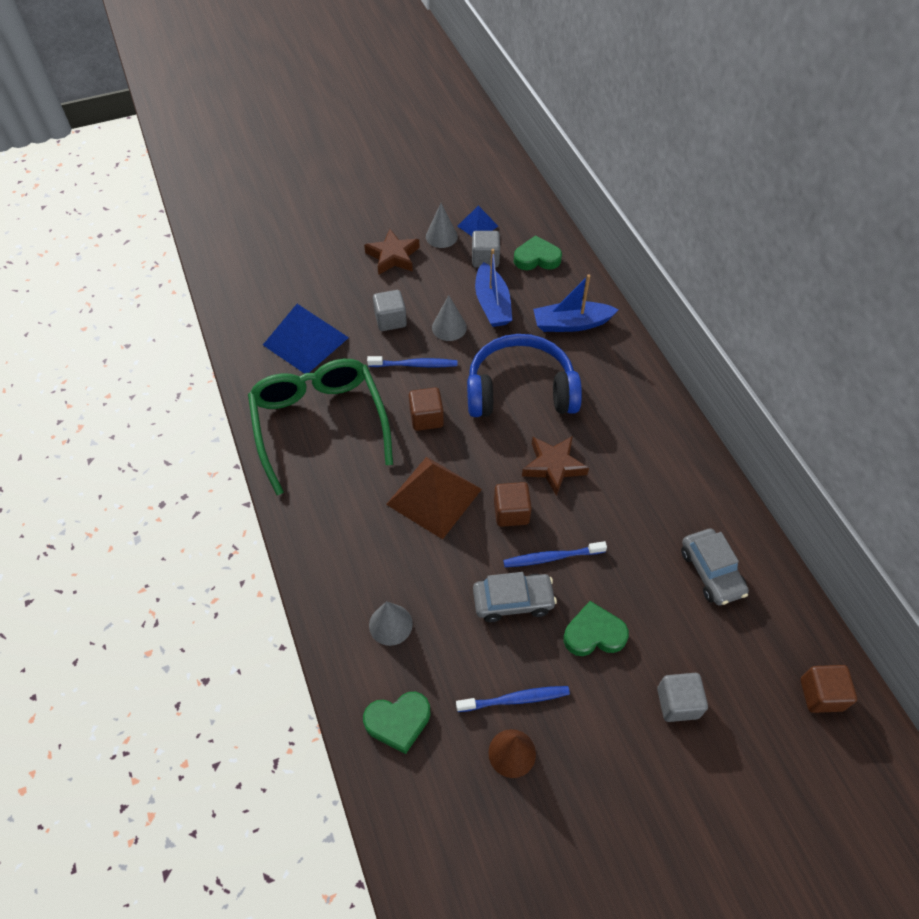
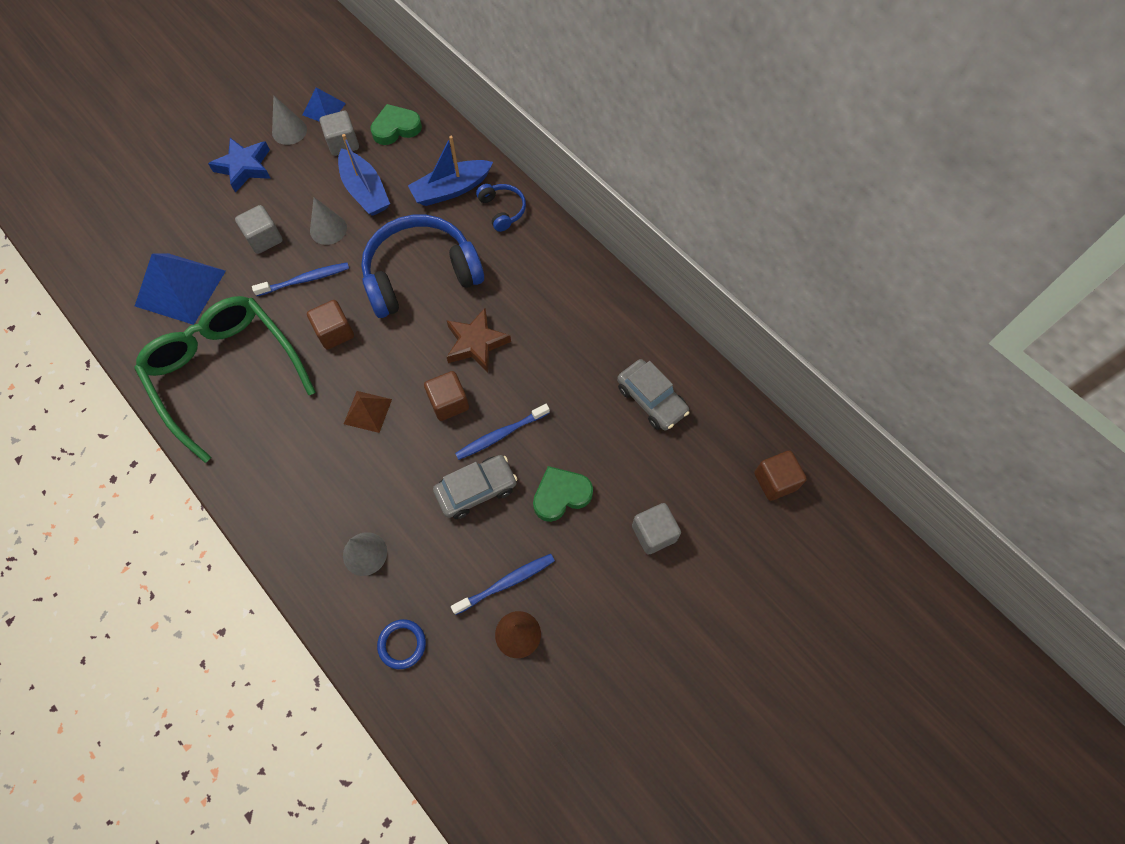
camera: 20 degrees left, 10 degrees up
(393, 256) = (244, 167): brown star -> blue star
(398, 722) = (402, 644): green heart -> blue ring
(434, 496) = (367, 411): brown pyramid -> brown pyramid, size x0.53
(614, 355) = (502, 210): none -> blue headphones

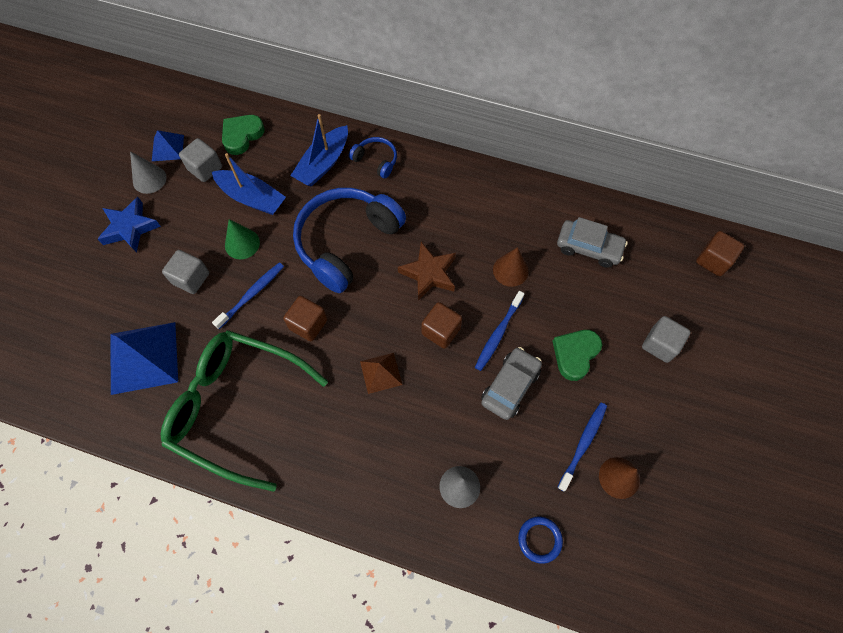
camera: 30 degrees left, 0 degrees up
(328, 229) = (242, 244): grey cone -> green cone
(556, 381) = (510, 270): none -> brown cone

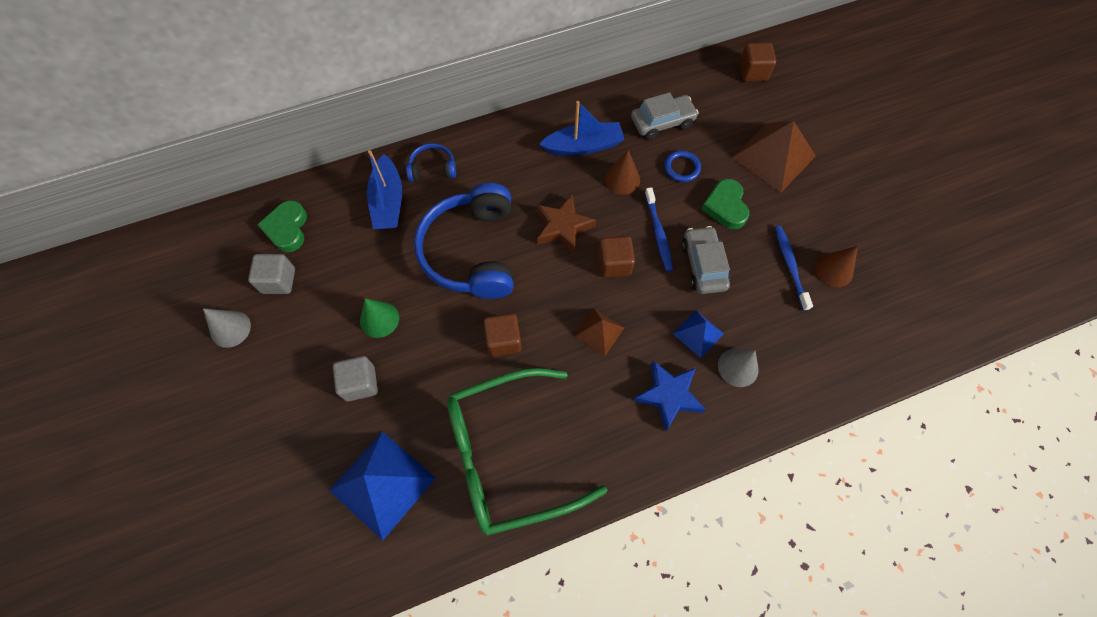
camera: 40 degrees left, 0 degrees up
(130, 228) = (254, 385): blue star -> blue star (668, 395)
(167, 148) = (221, 288): blue pyramid -> blue pyramid (698, 333)
(252, 198) = (350, 275): blue boat -> blue boat (583, 146)
(252, 294) = (430, 354): blue toothbrush -> none
(539, 539) = (825, 357): blue ring -> blue ring (682, 168)
(660, 344) = (773, 156): grey cube -> brown pyramid

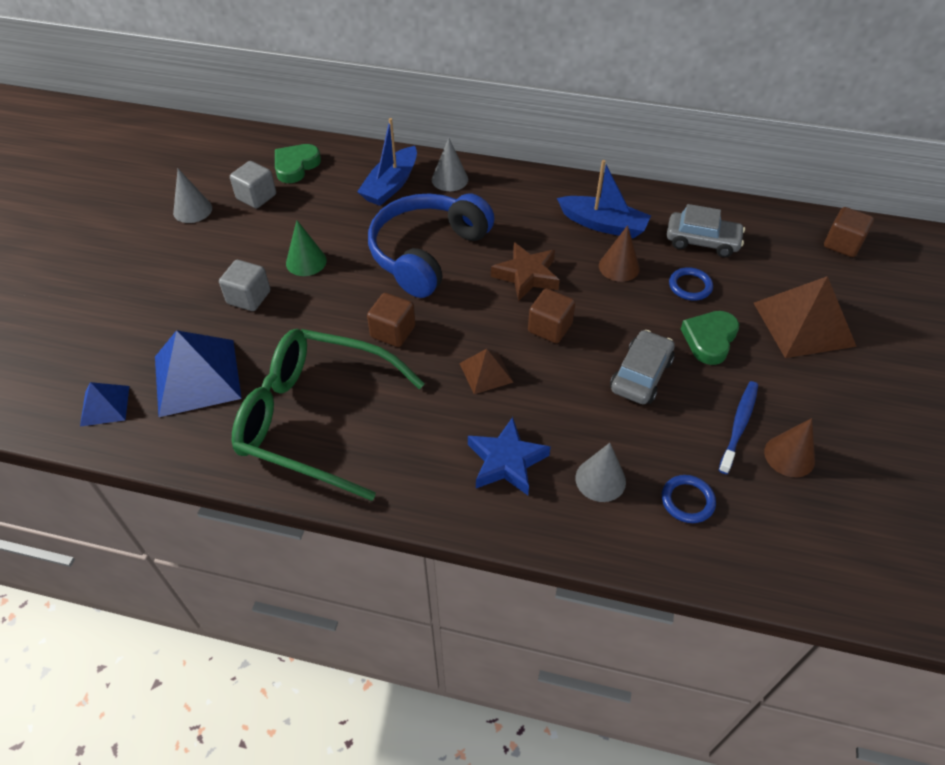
camera: 35 degrees right, 15 degrees down
(432, 168) = (449, 179): blue headphones -> grey cone
(658, 233) = (616, 326): blue toothbrush -> none
(698, 333) = (583, 428): blue pyramid -> blue pyramid (105, 405)
(800, 346) = (687, 501): none -> blue ring

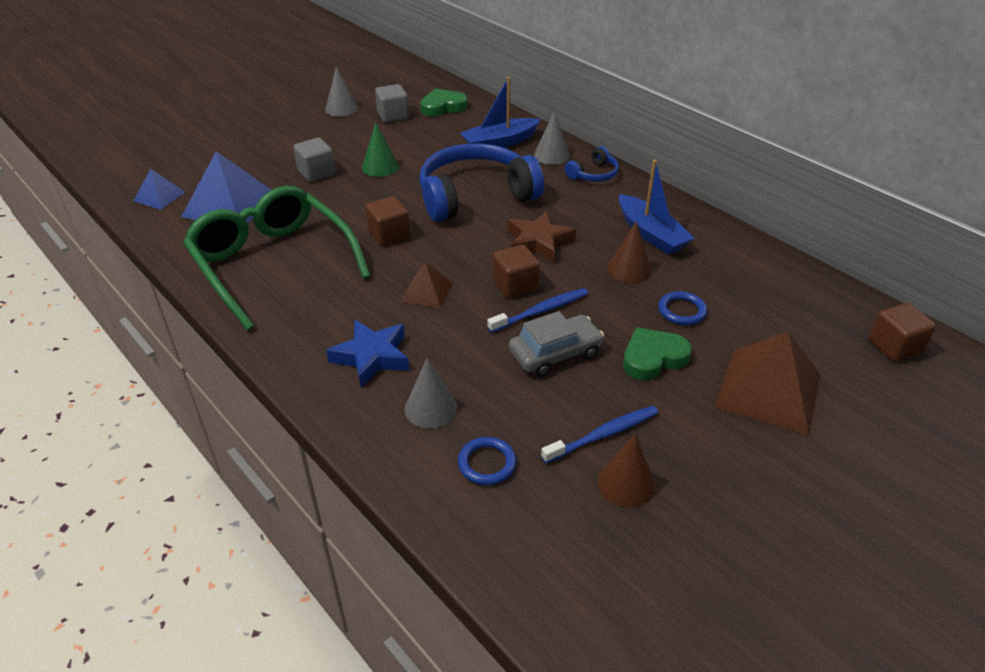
camera: 35 degrees right, 10 degrees down
(503, 184) = (593, 174): none -> blue headphones
(593, 341) = (541, 311): none -> blue toothbrush
(702, 241) = (735, 283): grey car -> none

